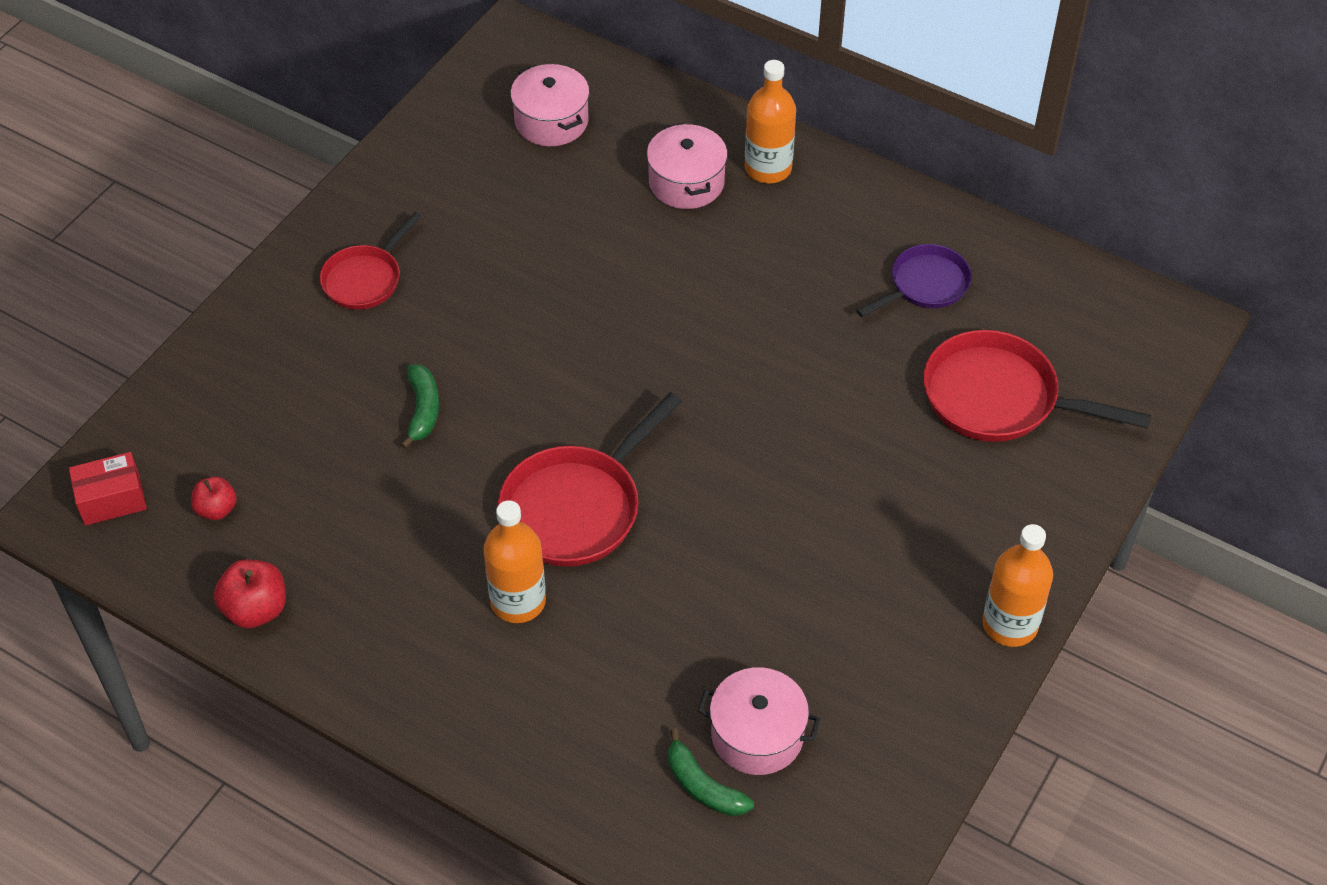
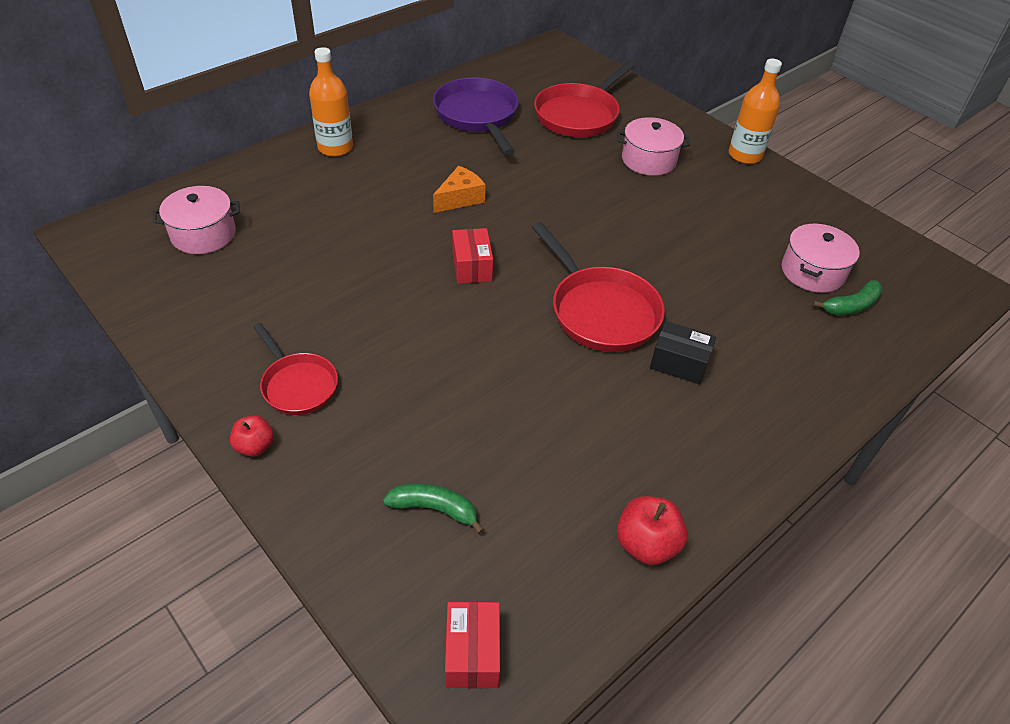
camera: 75 degrees left, 5 degrees down
(216, 509) = (519, 555): red apple -> red apple (255, 446)
(423, 410) = (466, 378): green banana -> green banana (434, 509)
(518, 601) = (679, 363): orange bottle -> black box
(602, 366) = (472, 267): none -> red box
(686, 182) = (321, 185): pink pot -> pink pot (648, 160)
(727, 318) = (460, 198): none -> orange cheese
(925, 285) = (478, 116): purple pan -> purple pan, size x1.61

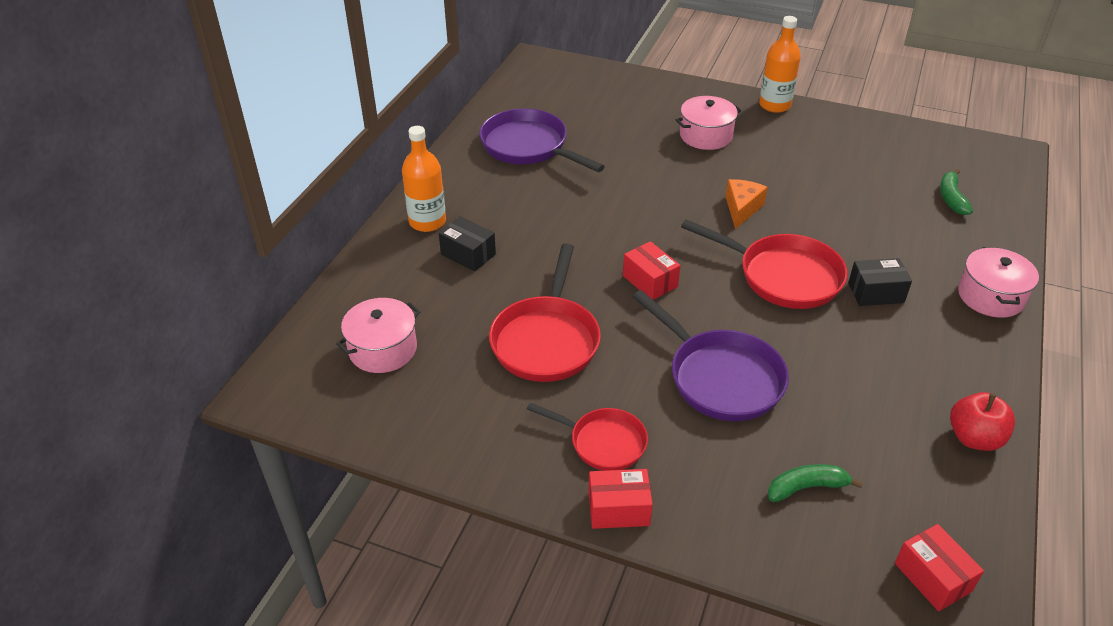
camera: 25 degrees left, 5 degrees down
(255, 446) = (618, 509): red apple -> red box
(342, 185) = (468, 254): none -> black box
(452, 375) = (720, 377): none -> purple pan
(460, 198) = (584, 226): orange cheese -> orange cheese (742, 209)
(579, 115) = (614, 115): red pan -> red pan (546, 340)
(812, 272) = (904, 182): pink pot -> pink pot (991, 296)
(851, 306) = (951, 198): green banana -> green banana turned 150 degrees clockwise

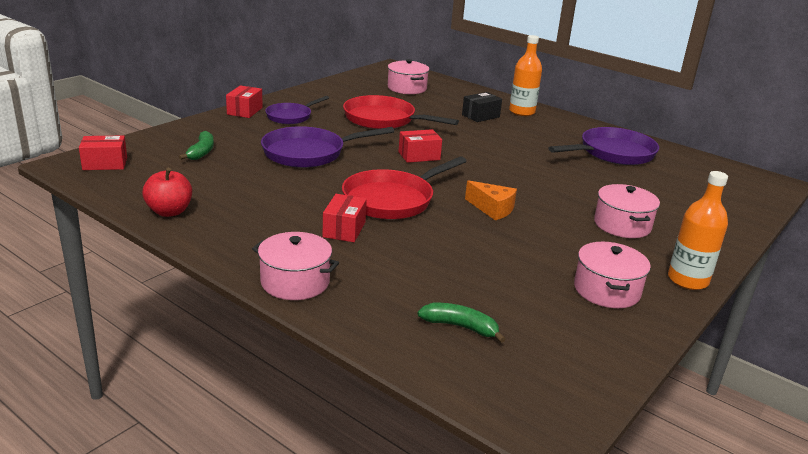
camera: 105 degrees right, 15 degrees down
(603, 442) = (291, 116): red pan -> purple pan
(828, 139) = (607, 290): none -> pink pot
(876, 293) = (344, 229): black box -> red box

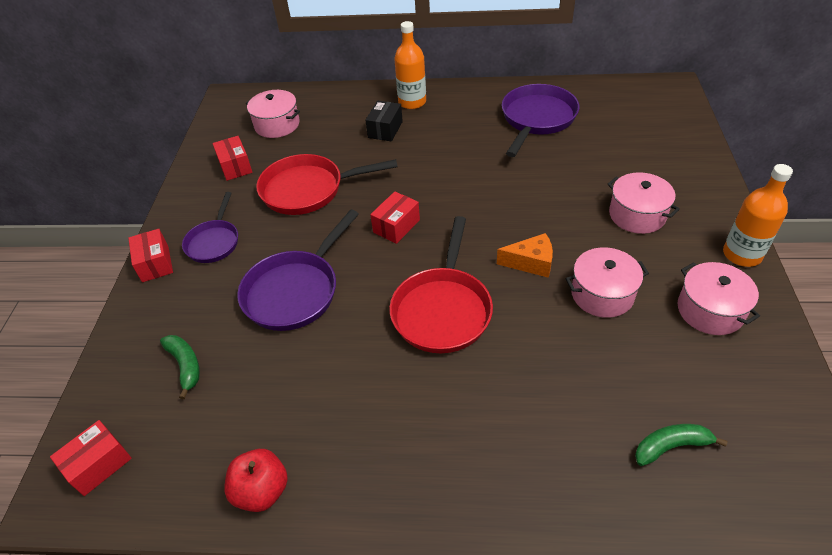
camera: 30 degrees left, 20 degrees up
(295, 282) = (492, 500): pink pot -> pink pot (602, 294)
(344, 229) = (449, 386): red box -> red box (235, 166)

